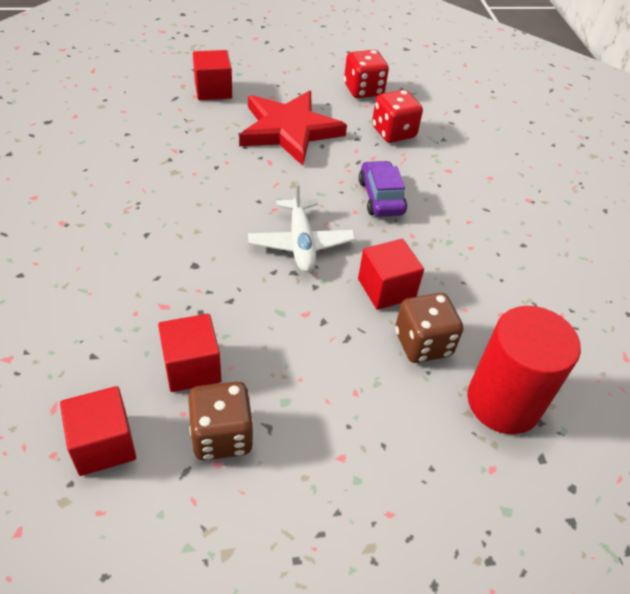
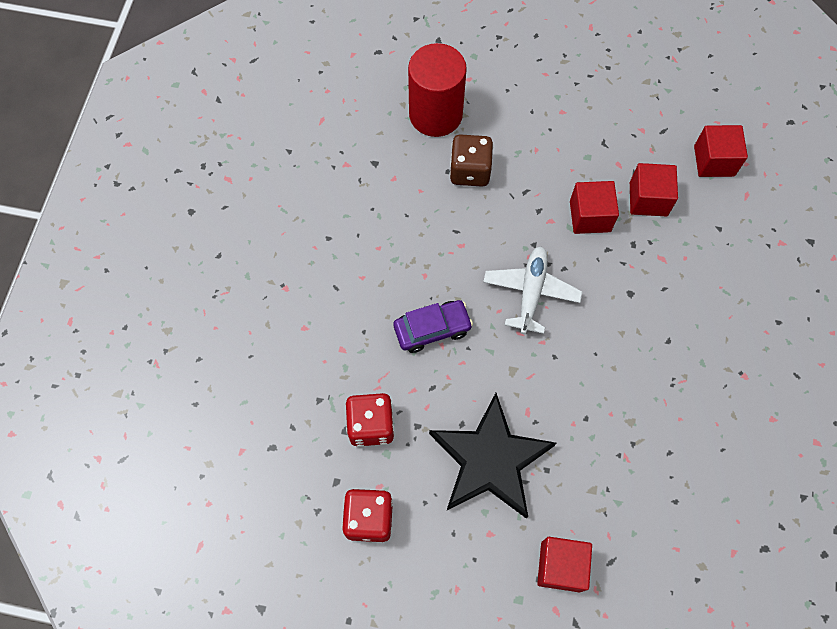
camera: 155 degrees left, 20 degrees up
(221, 436) = (636, 145): brown dice -> none
(289, 130) = (490, 459): red star -> black star
(381, 197) = (432, 329): purple car -> purple car turned 120 degrees counterclockwise
(386, 289) = (475, 225): red cube -> red cube (590, 216)

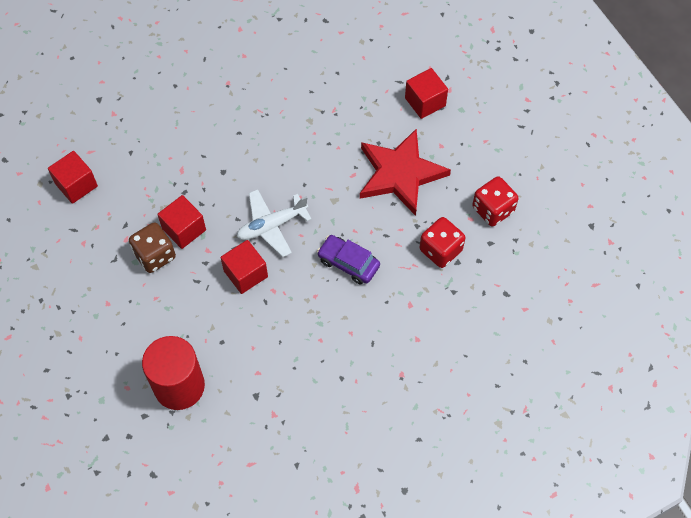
camera: 130 degrees left, 5 degrees down
(470, 171) = (209, 327): brown dice -> brown dice (155, 255)
(490, 459) = (400, 174): black star -> red star
(648, 199) = (141, 204): red cube -> red cube (245, 274)

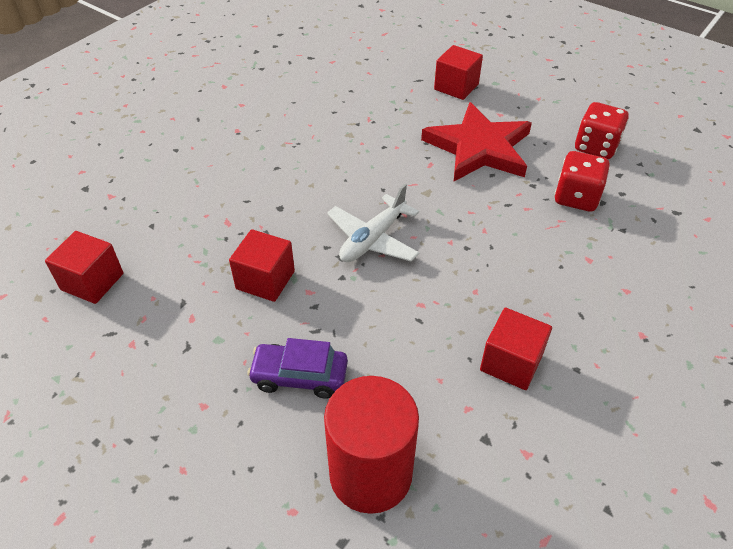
camera: 25 degrees left, 15 degrees down
(155, 255) = (242, 322): brown dice -> none
(245, 274) = (374, 299): red cube -> red cube (511, 362)
(348, 263) = (488, 244): purple car -> purple car (299, 376)

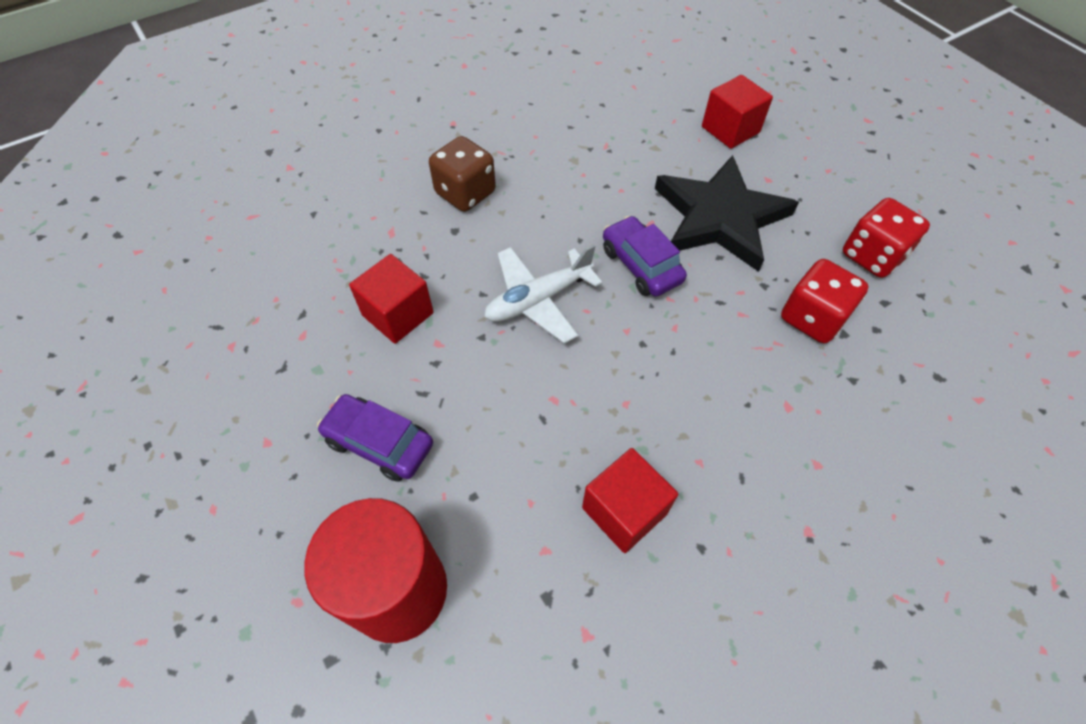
camera: 20 degrees right, 10 degrees up
(92, 282) = (226, 262): red cube -> none
(274, 178) = (465, 193): none -> brown dice
(438, 195) = (641, 265): none -> purple car
(479, 148) = (719, 217): red star -> black star

